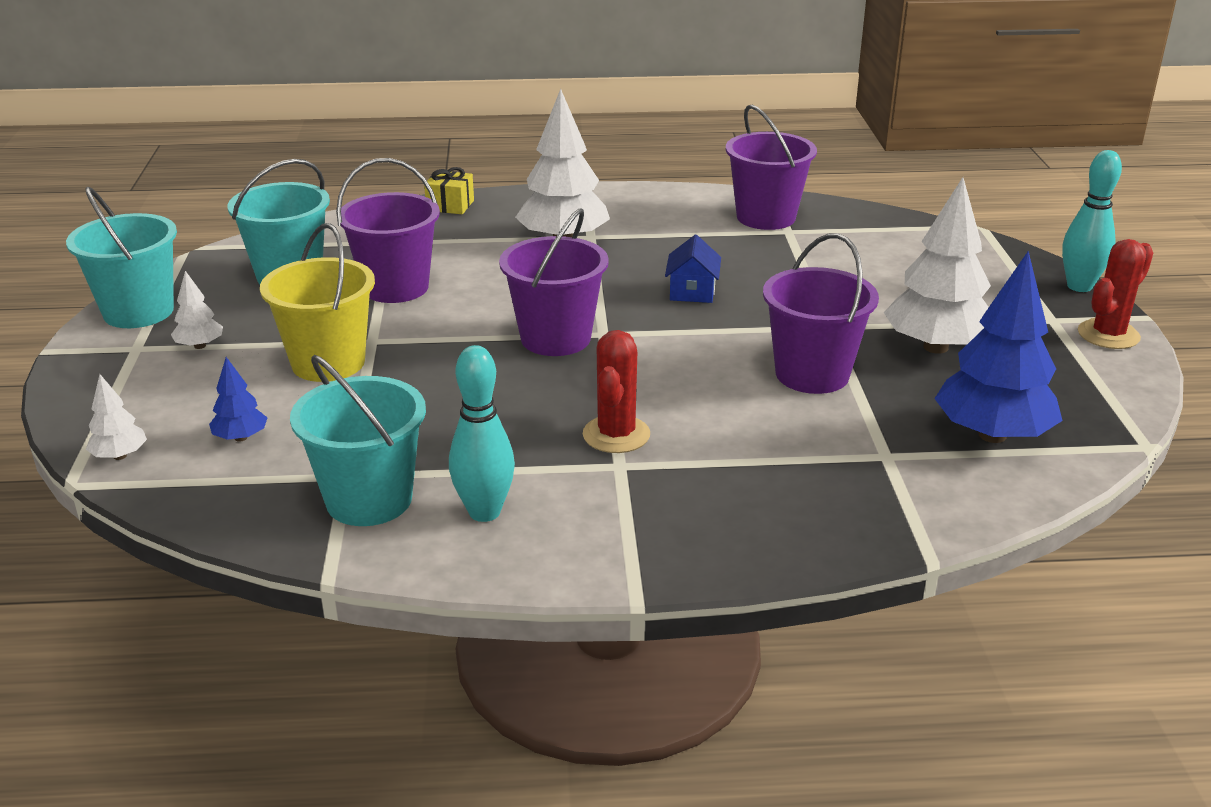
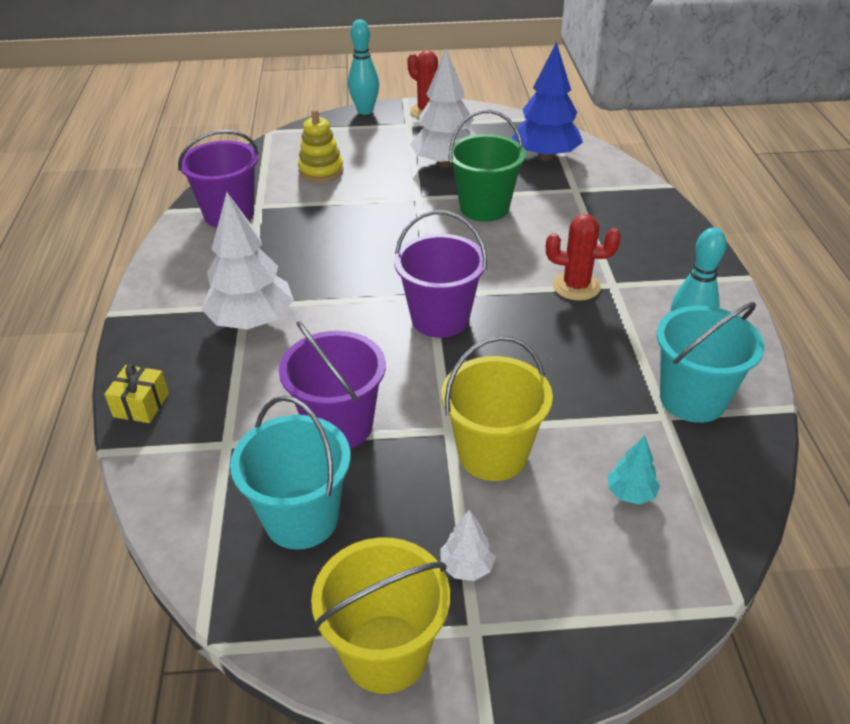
camera: 90 degrees left, 10 degrees up
(120, 456) = (683, 580): white tree -> none
(138, 312) = (386, 653): turquoise bucket -> yellow bucket
(241, 437) = (630, 493): blue tree -> turquoise tree
(692, 291) = (361, 252): blue house -> none
(812, 374) = (484, 208): purple bucket -> green bucket
(883, 262) = (321, 171): none -> yellow stacking toy

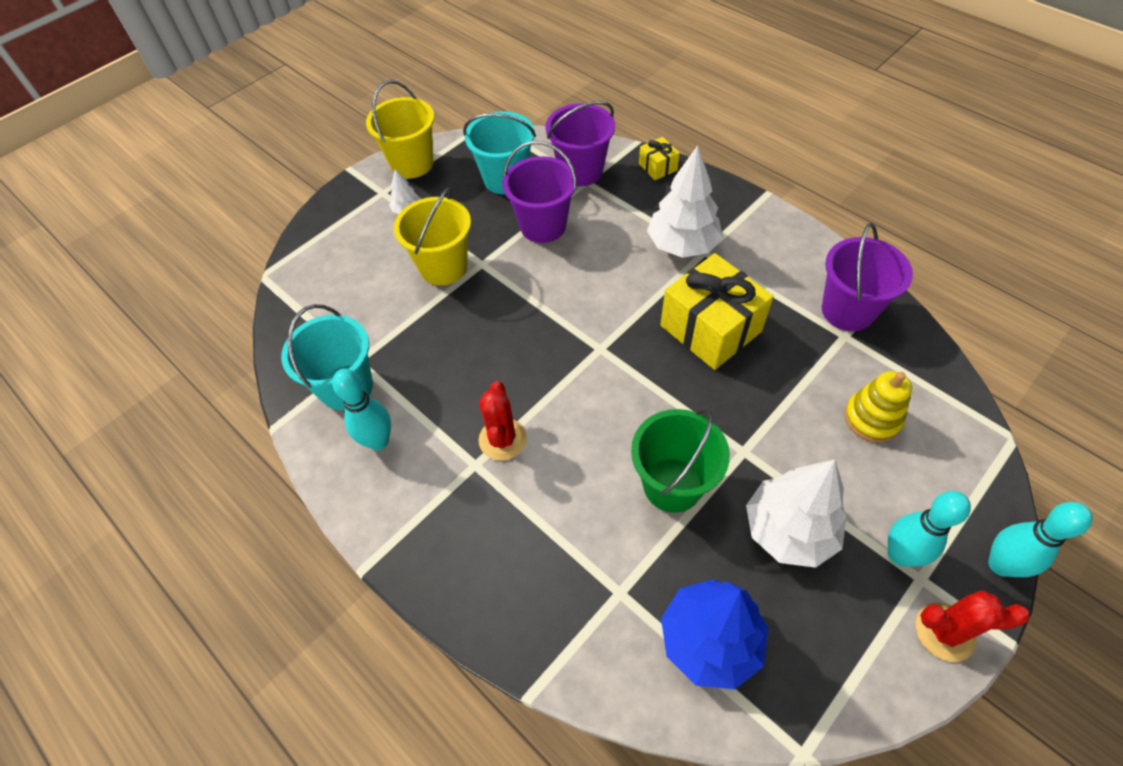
camera: 140 degrees right, 15 degrees up
(332, 258) = (710, 328): none -> yellow gift
(404, 133) = (899, 554): none -> turquoise bowling pin
(440, 318) = (570, 333): purple bucket -> purple bucket (581, 171)
(576, 286) = (502, 439): red cactus -> red cactus turned 60 degrees counterclockwise
(630, 493) = (349, 296): turquoise tree -> none

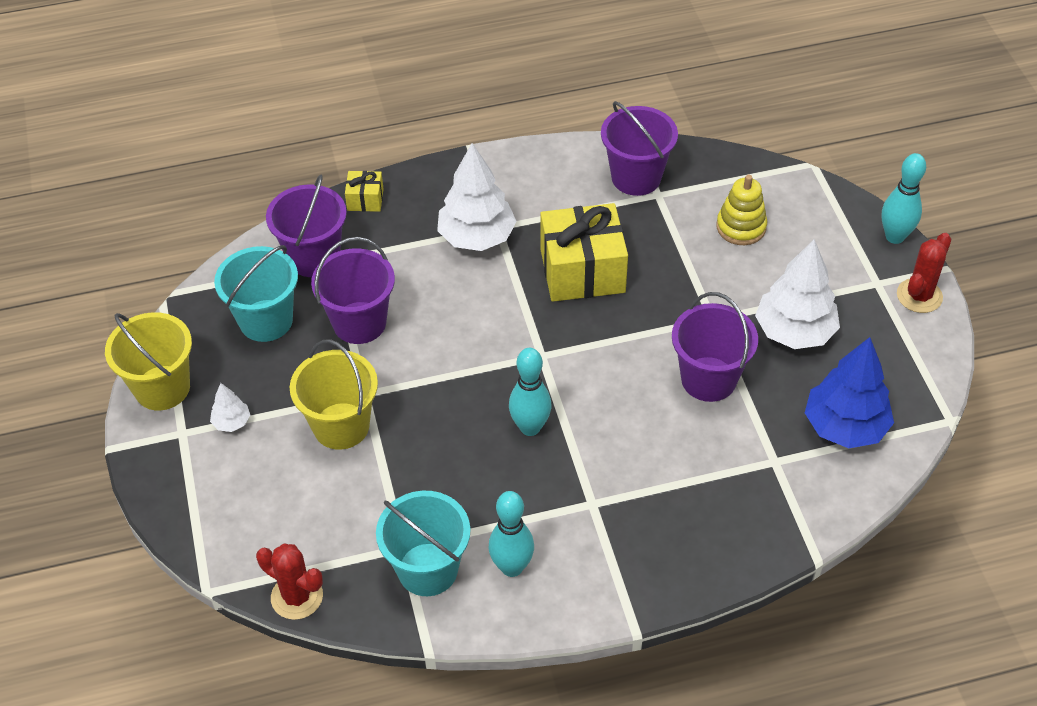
camera: 60 degrees left, 5 degrees down
(502, 439) = (581, 471): red cactus -> red cactus (297, 596)
(672, 484) = (708, 379): green bucket -> purple bucket
(899, 554) = (853, 283): turquoise bowling pin -> turquoise bowling pin (530, 427)

